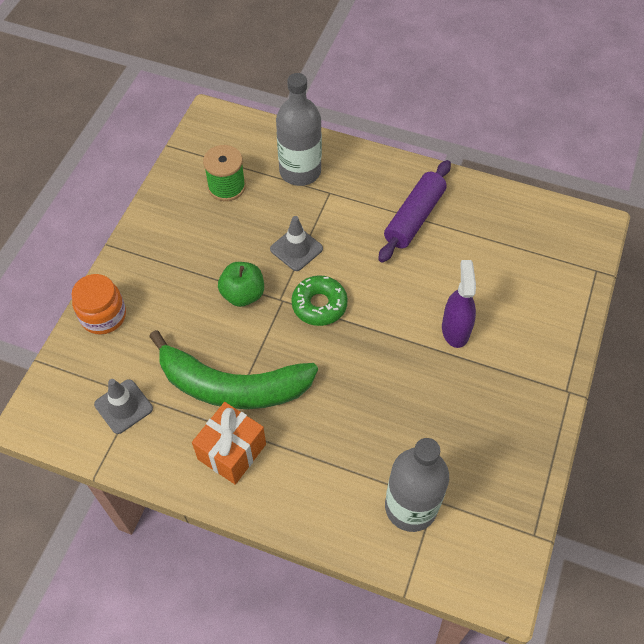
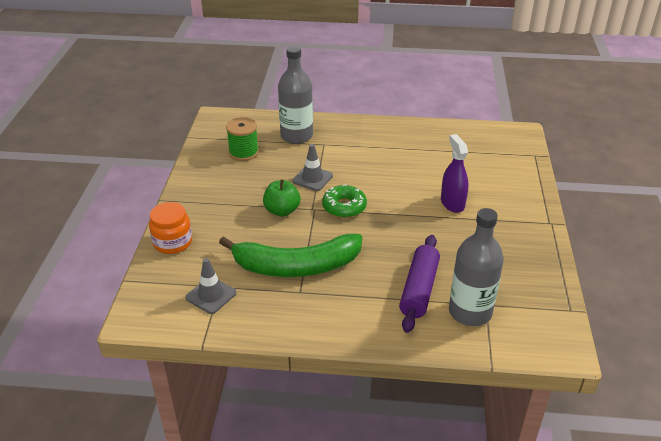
camera: 15 degrees left, 20 degrees down
(232, 452) = (313, 306): orange gift -> none
(414, 218) = (392, 148): purple rolling pin -> purple rolling pin (419, 289)

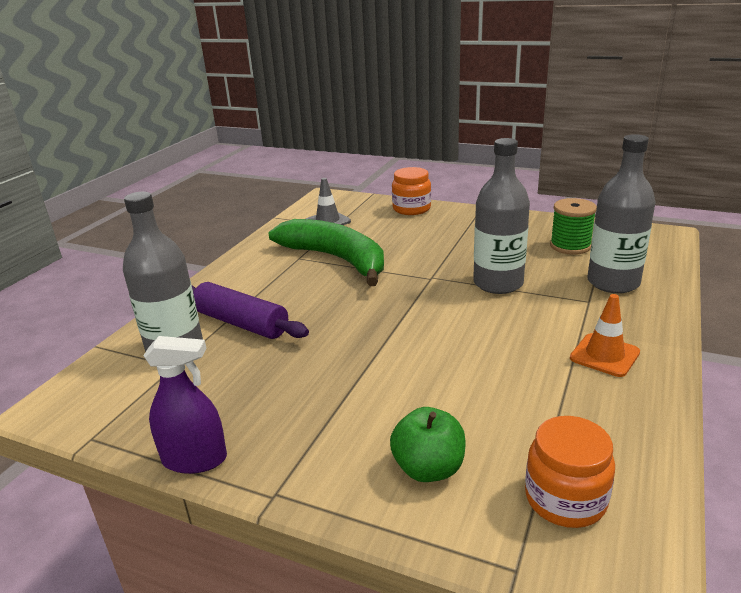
camera: 110 degrees right, 10 degrees down
(282, 211) = (436, 259): green apple -> green apple (428, 468)
(296, 266) = (336, 259): green banana -> green banana turned 120 degrees clockwise
(312, 178) = (498, 283): grey traffic cone -> grey bottle
(344, 207) = (425, 297): green donut -> none
(381, 138) = (604, 355): none -> orange traffic cone
(452, 203) = (389, 389): purple spray bottle -> purple spray bottle (194, 459)
(492, 146) = (565, 499): none -> orange jar

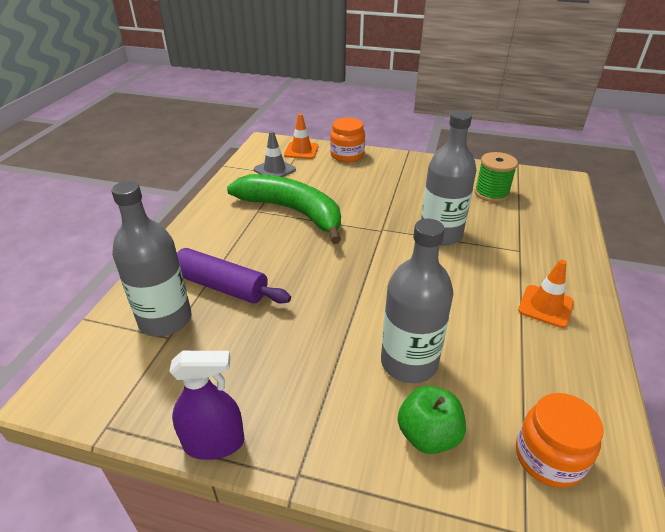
camera: 10 degrees left, 10 degrees up
(362, 204) = (301, 151): none -> orange traffic cone
(613, 282) = (535, 231): grey bottle -> grey bottle (409, 362)

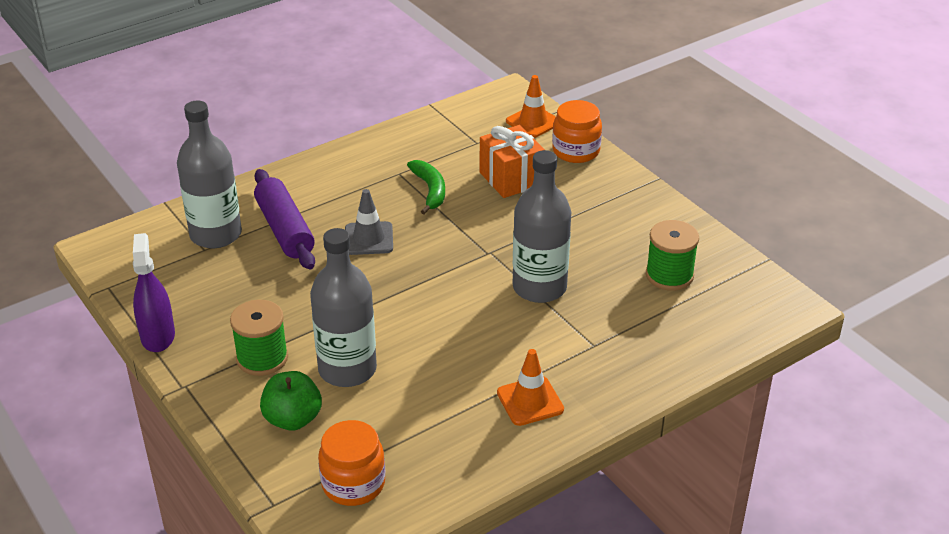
camera: 40 degrees right, 0 degrees up
(214, 443) = (158, 336): purple spray bottle -> purple spray bottle turned 135 degrees counterclockwise
(274, 170) = (473, 133): grey traffic cone -> grey traffic cone (369, 239)
(293, 211) = (430, 190): green banana -> green banana, size x0.48
(333, 184) = (511, 179): none -> orange gift
(334, 398) = (262, 358): none -> green spool

